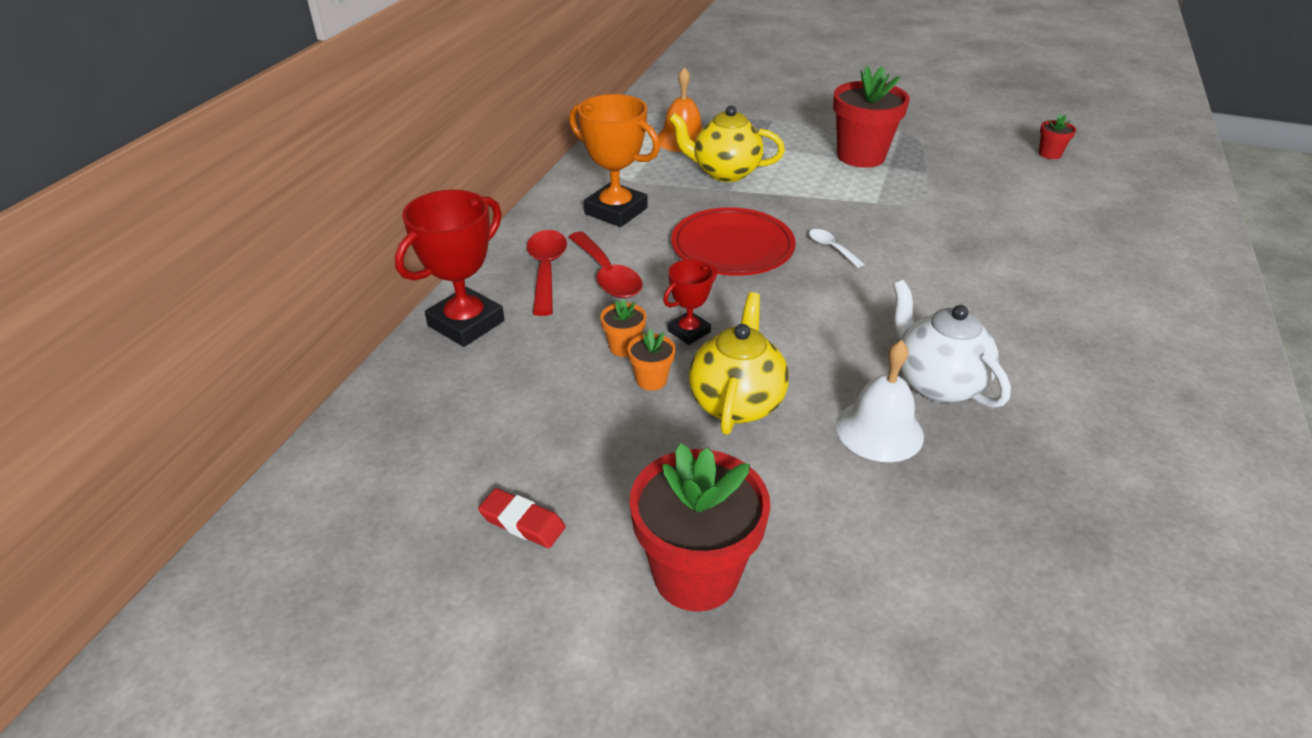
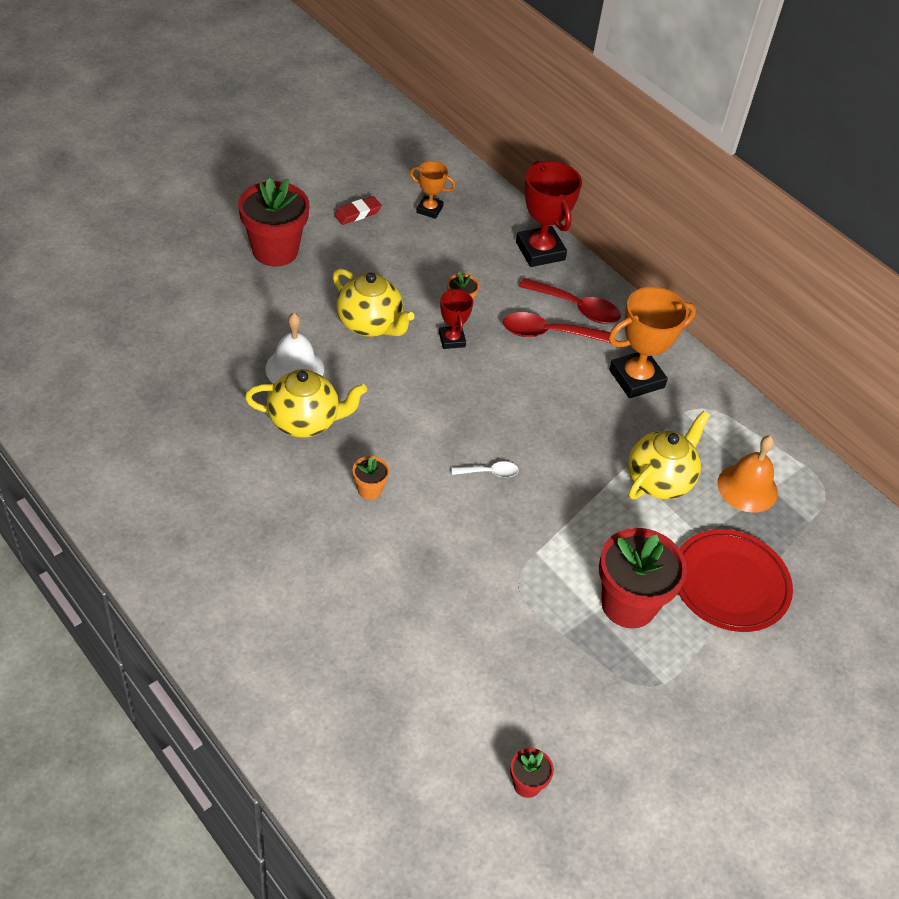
camera: 115 degrees right, 10 degrees up
(452, 449) = (429, 209): none -> orange trophy
(651, 380) = (420, 301): orange flower pot -> orange flower pot (369, 490)
(732, 247) = (535, 416): red plate -> red plate (730, 583)
(936, 383) = (305, 421): white teapot -> yellow teapot

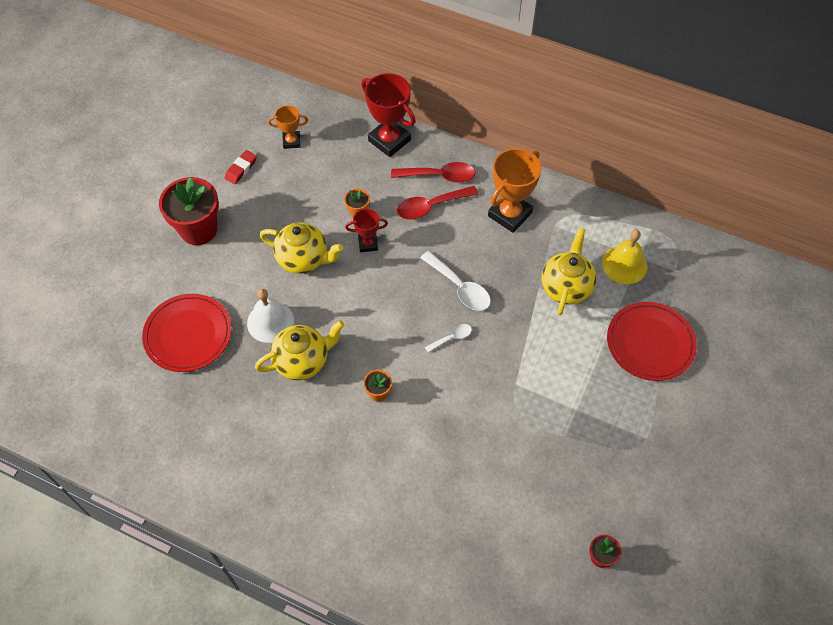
camera: 20 degrees left, 10 degrees up
(199, 343) = (188, 335): none -> red plate
(452, 340) = (368, 244): red trophy -> red trophy turned 60 degrees counterclockwise
(531, 426) = (460, 287): none -> white spoon
(628, 604) = (595, 392): red flower pot -> none
(747, 487) = (624, 264): orange bell -> yellow bell

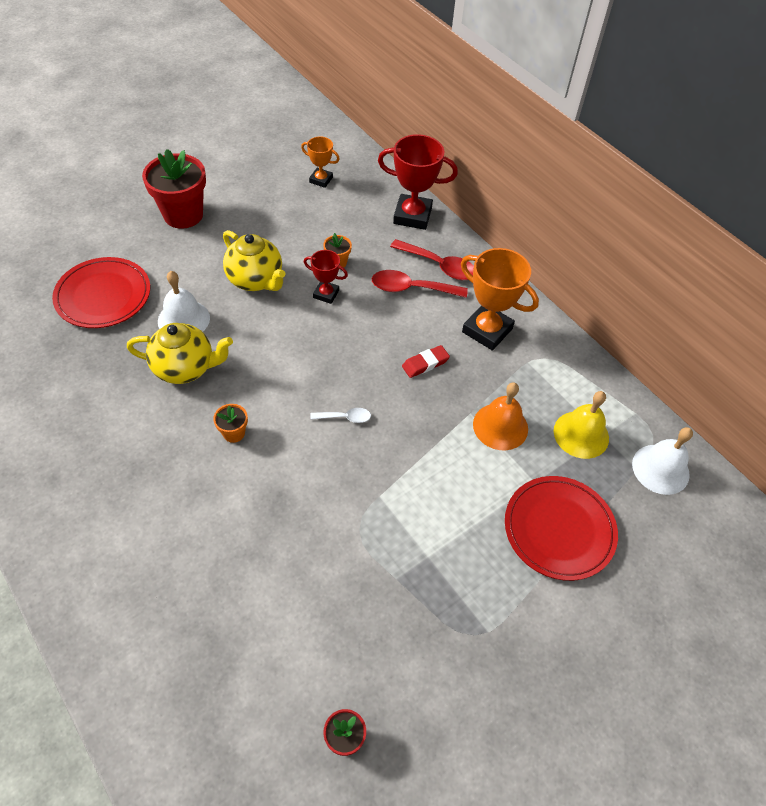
camera: 25 degrees right, 5 degrees down
(241, 169) = (259, 183): red eraser -> red eraser (425, 363)
(389, 140) = (412, 216): red trophy -> red trophy turned 60 degrees counterclockwise
(460, 287) = (387, 374): white spoon -> none
(510, 214) = (487, 330): orange trophy -> orange trophy turned 60 degrees clockwise
(566, 287) = (500, 426): yellow teapot -> orange bell
(691, 263) = (660, 469): none -> white bell

